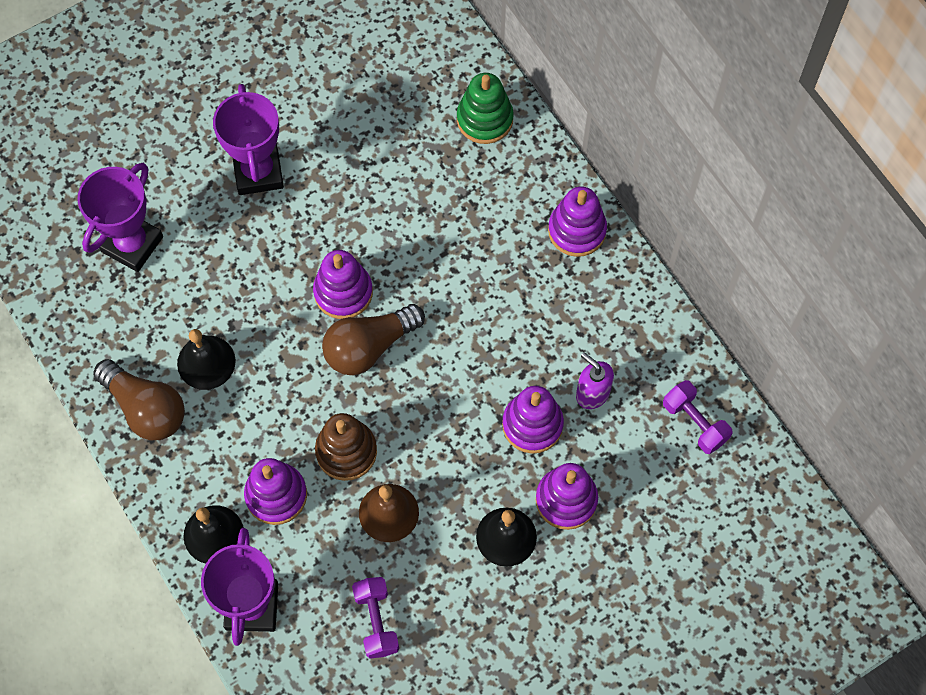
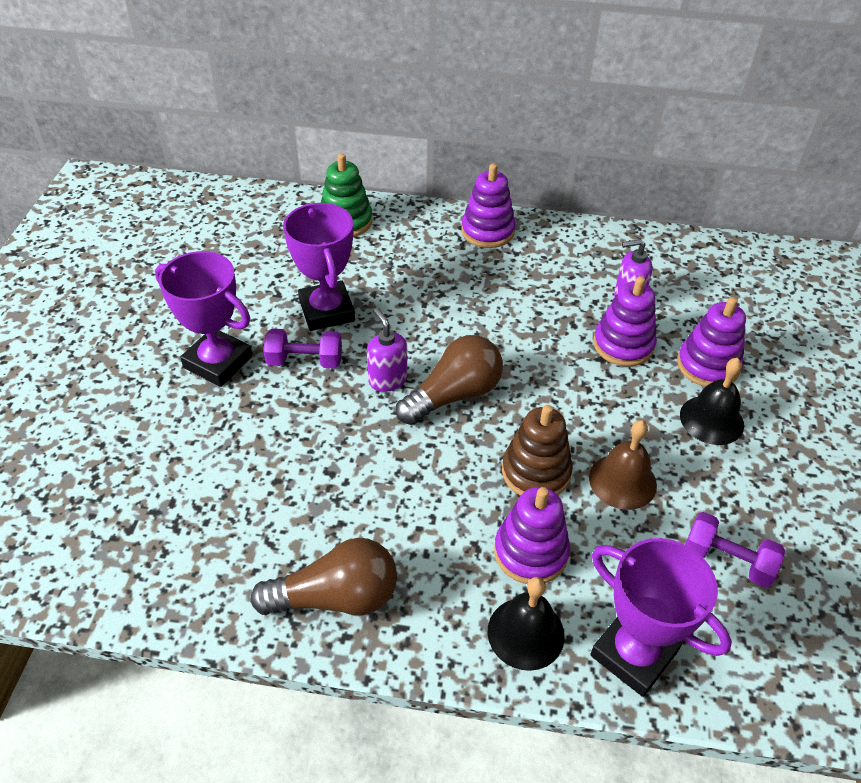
camera: 50 degrees left, 20 degrees down
(132, 244) = (165, 491): purple trophy -> purple trophy (327, 311)
(206, 362) = (343, 515): black bell -> none
(343, 292) = (387, 380): purple stacking toy -> purple soap dispenser
(369, 347) = (454, 395): brown light bulb -> brown light bulb turned 135 degrees counterclockwise
(695, 422) = (701, 265): purple dumbbell -> purple dumbbell (305, 361)

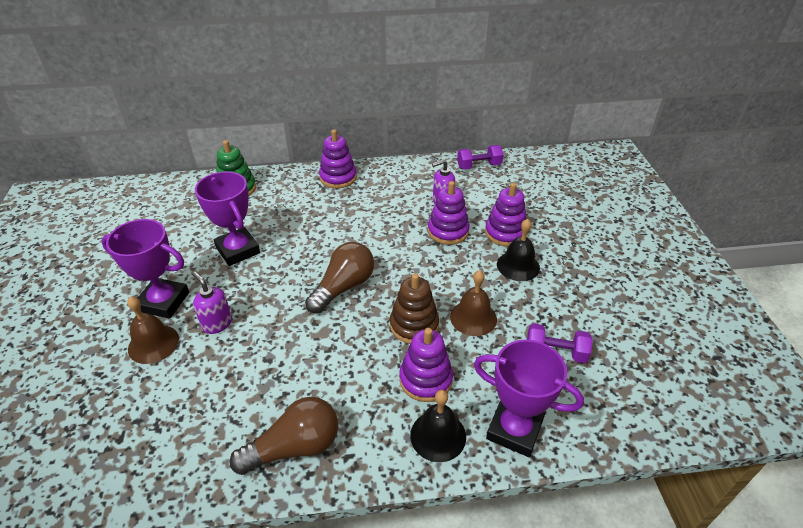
camera: 15 degrees left, 5 degrees down
(194, 416) = (153, 344): none -> brown bell
(305, 361) = (230, 287): purple dumbbell -> purple dumbbell (479, 166)
(387, 380) = (294, 287): purple soap dispenser -> purple soap dispenser (217, 324)

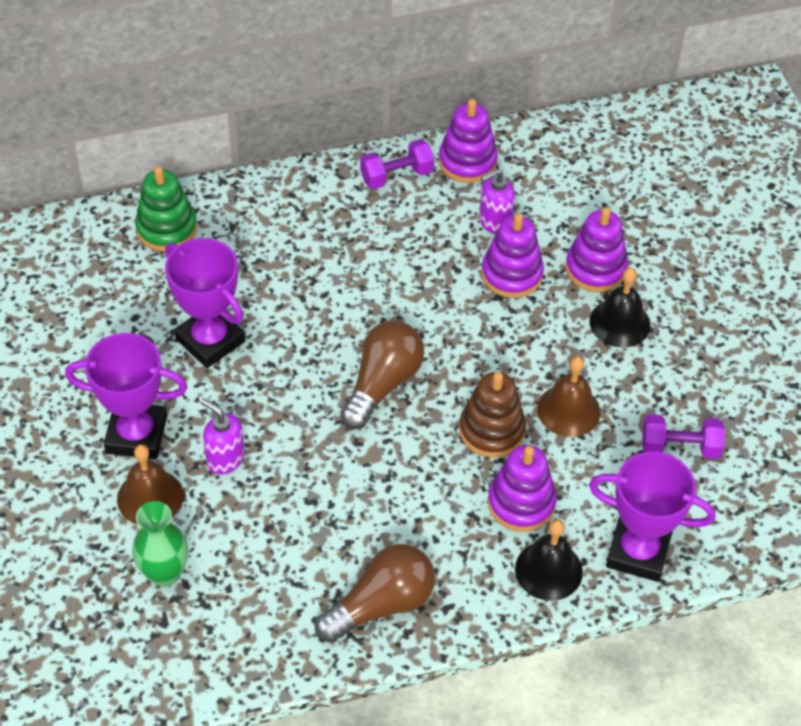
camera: 10 degrees left, 10 degrees up
(138, 400) = (164, 573): none -> green vase
(338, 177) = (321, 190): purple stacking toy -> purple stacking toy (467, 162)
(479, 166) = (540, 144): purple dumbbell -> purple dumbbell (396, 176)

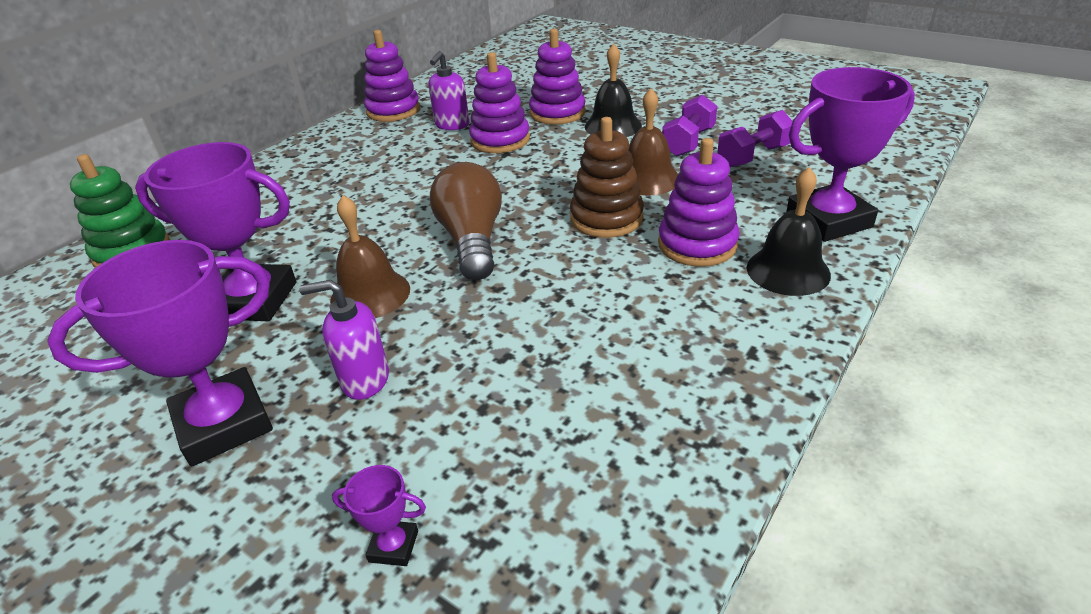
camera: 35 degrees left, 15 degrees down
(150, 497) = (296, 474): brown bell -> brown bell (370, 294)
(164, 573) = (393, 546): green vase -> purple trophy
(381, 605) = (690, 394): brown light bulb -> none
(396, 176) = (342, 137): purple dumbbell -> purple dumbbell (688, 142)

